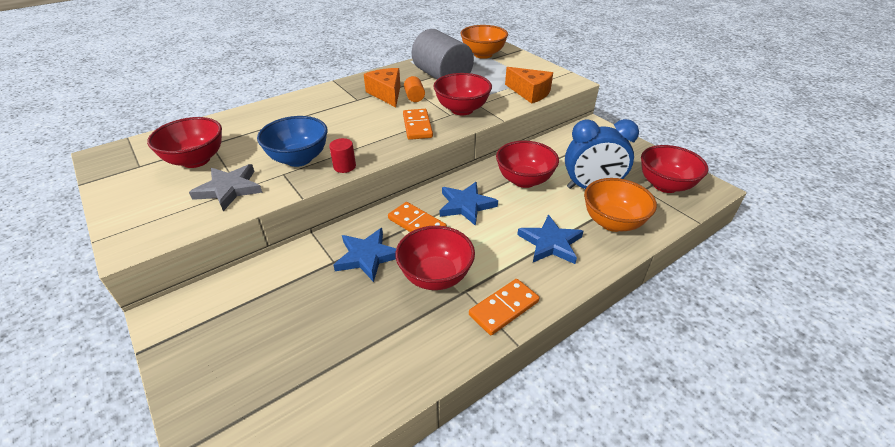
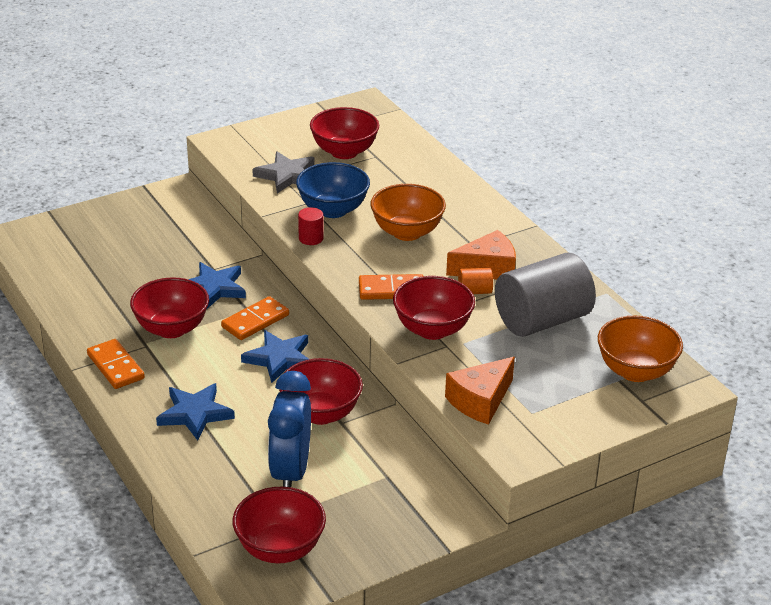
camera: 95 degrees right, 5 degrees down
(612, 222) = (215, 473): orange bowl -> orange bowl (407, 232)

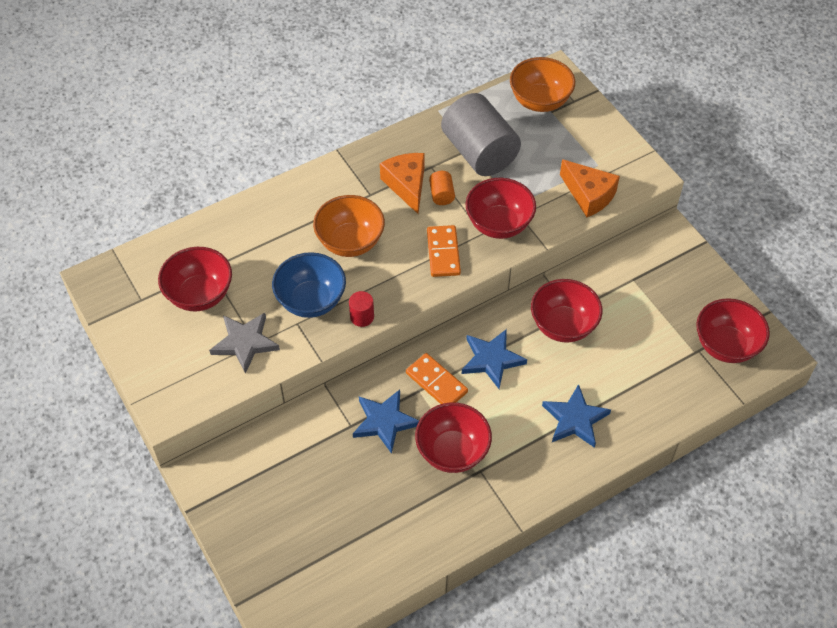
camera: 90 degrees left, 20 degrees up
(115, 366) = (515, 493): orange domino -> none
(290, 472) = (638, 343): blue clock -> none

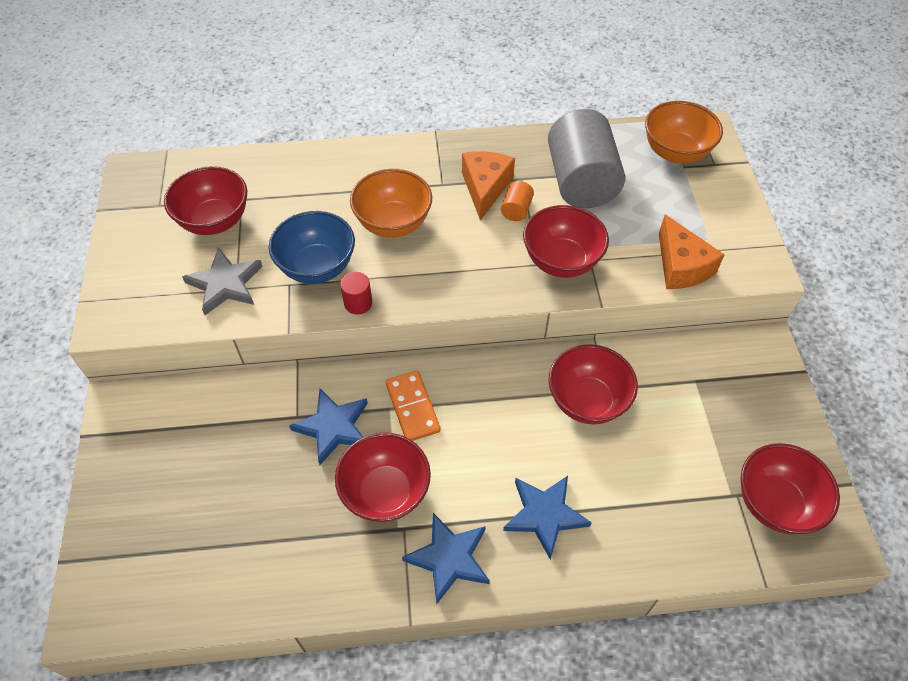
camera: 25 degrees right, 0 degrees up
(443, 253) = (484, 269): orange domino -> none
(492, 360) = (486, 407): blue star -> blue star (449, 558)

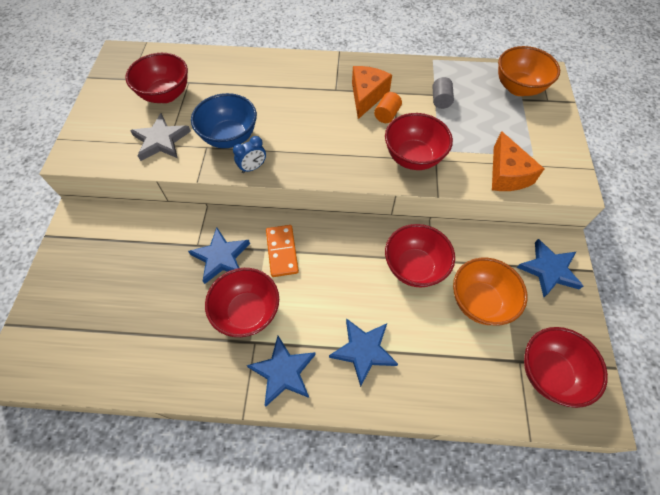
camera: 10 degrees right, 5 degrees up
(358, 303) = (253, 167): red cylinder -> blue clock
(393, 223) = (293, 113): orange bowl -> orange bowl (479, 302)
(581, 181) = (440, 100): grey cylinder -> grey cylinder, size x0.41
(753, 378) = (549, 270): none -> blue star

